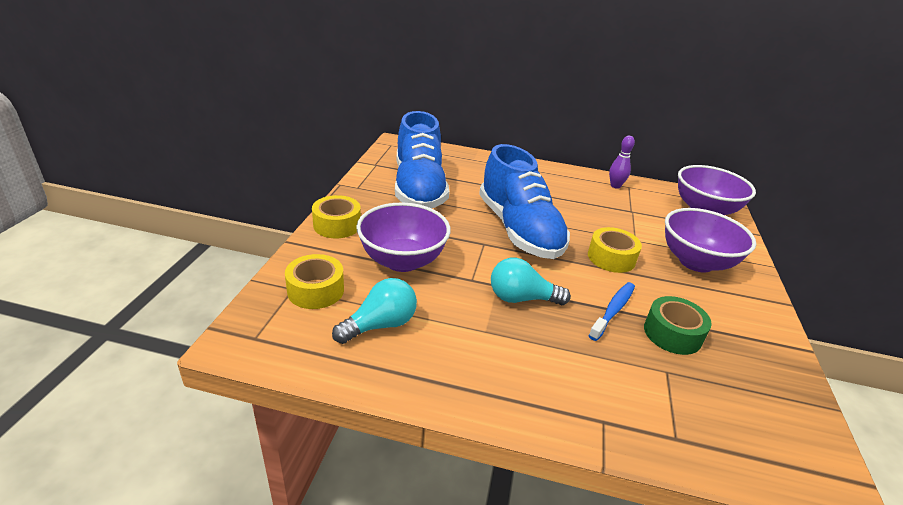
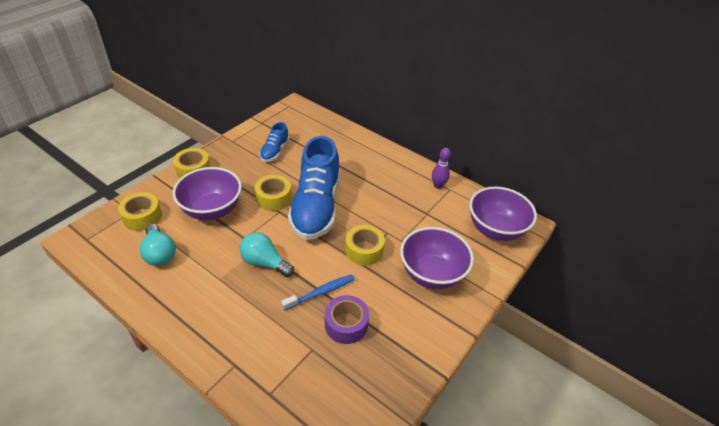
camera: 25 degrees right, 10 degrees up
(380, 325) = (159, 253): turquoise light bulb -> turquoise light bulb turned 75 degrees clockwise
(419, 188) = (274, 151): blue shoe -> blue shoe, size x0.48
(464, 232) = (273, 198): none -> yellow tape
(672, 333) = (346, 324): green tape -> purple tape

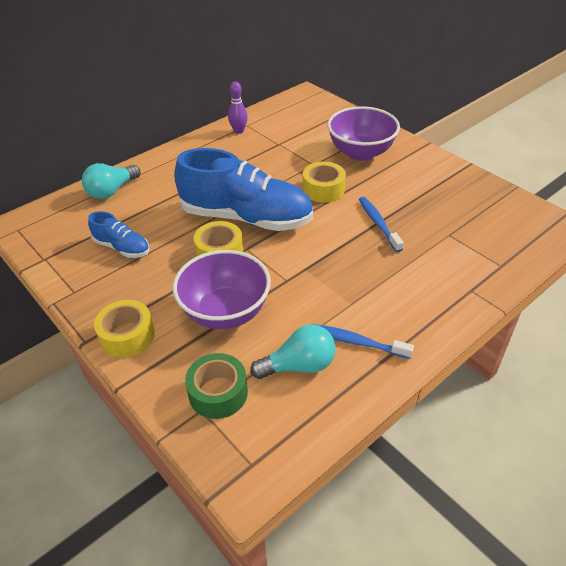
camera: 75 degrees left, 0 degrees up
(142, 217) = (218, 393): yellow tape -> green tape
(178, 284) = (356, 342): none -> blue toothbrush
(265, 263) = (330, 263): turquoise light bulb -> turquoise light bulb (112, 191)
(346, 324) = (419, 210): purple tape -> none
(495, 229) = (310, 110): purple bowl -> none

